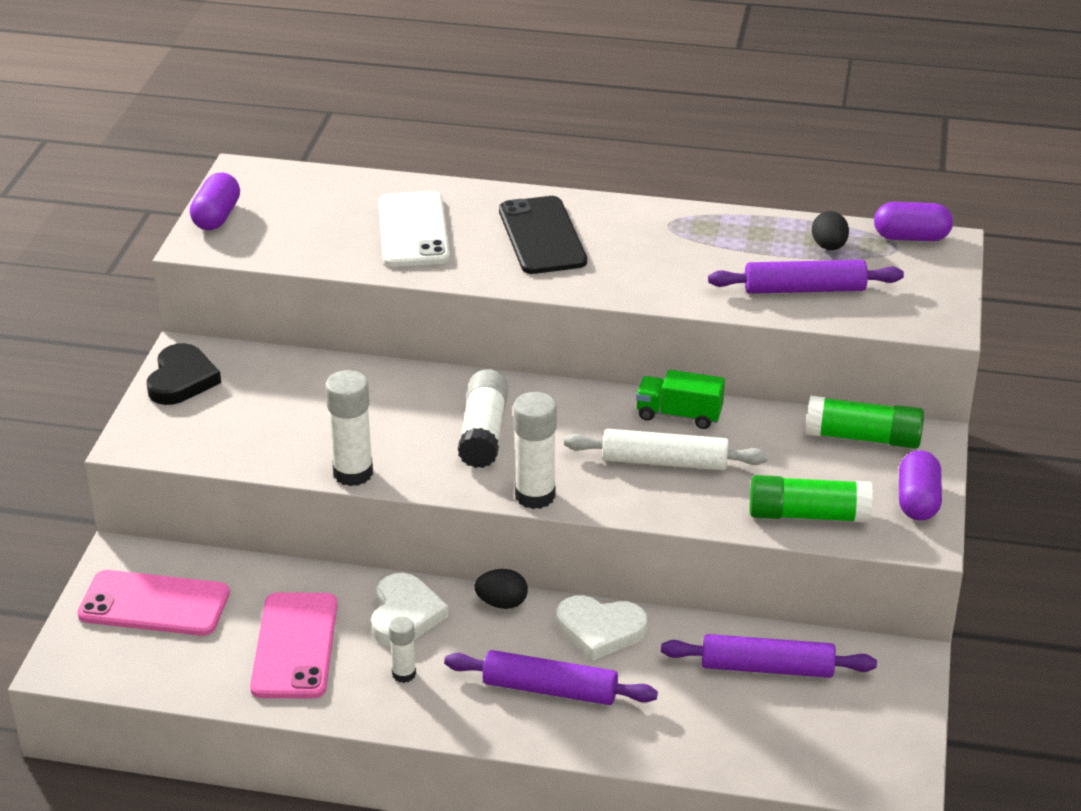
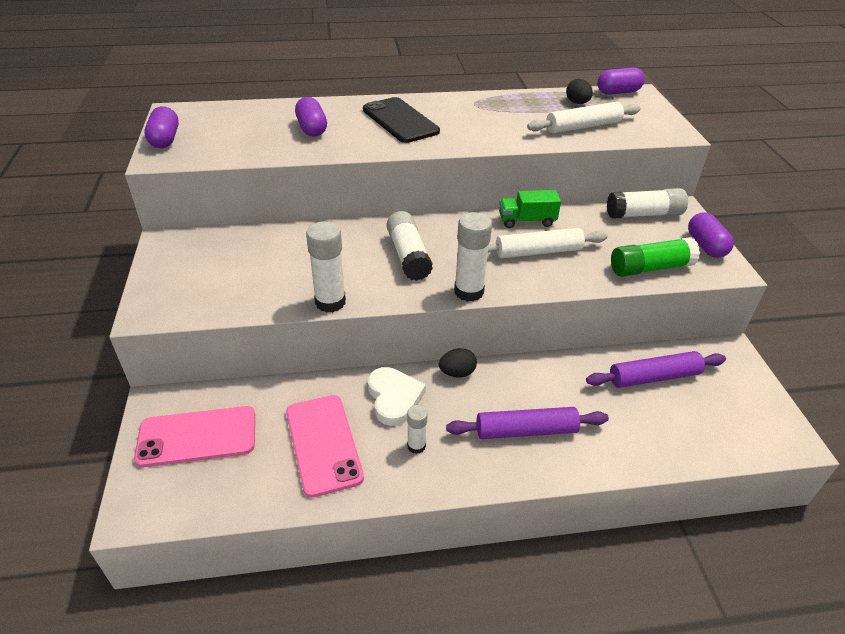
camera: 20 degrees left, 5 degrees up
(182, 380) = (170, 259): black heart -> none
(413, 230) = (312, 129): white phone -> purple capsule
(600, 630) = (533, 377): white heart -> none
(804, 289) = (583, 126): purple rolling pin -> white rolling pin
(863, 437) = (644, 214): green glue stick -> white glue stick

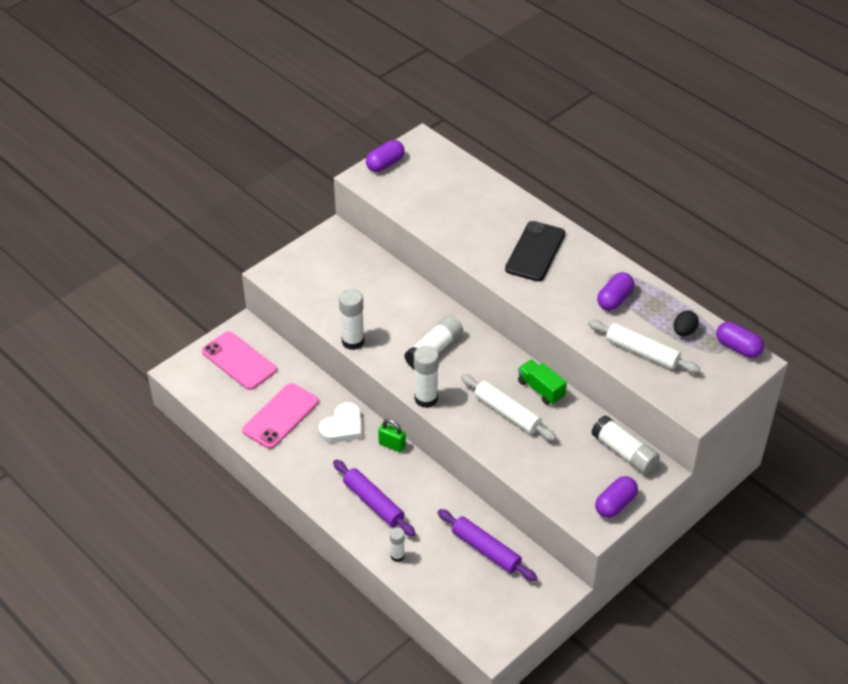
camera: 55 degrees right, 5 degrees up
(312, 129) = (473, 217): purple capsule -> purple capsule (614, 299)
(416, 446) = (315, 457): white glue stick -> white glue stick (397, 556)
(457, 373) = (392, 445): black egg -> green padlock
(650, 268) = (549, 481): green glue stick -> none

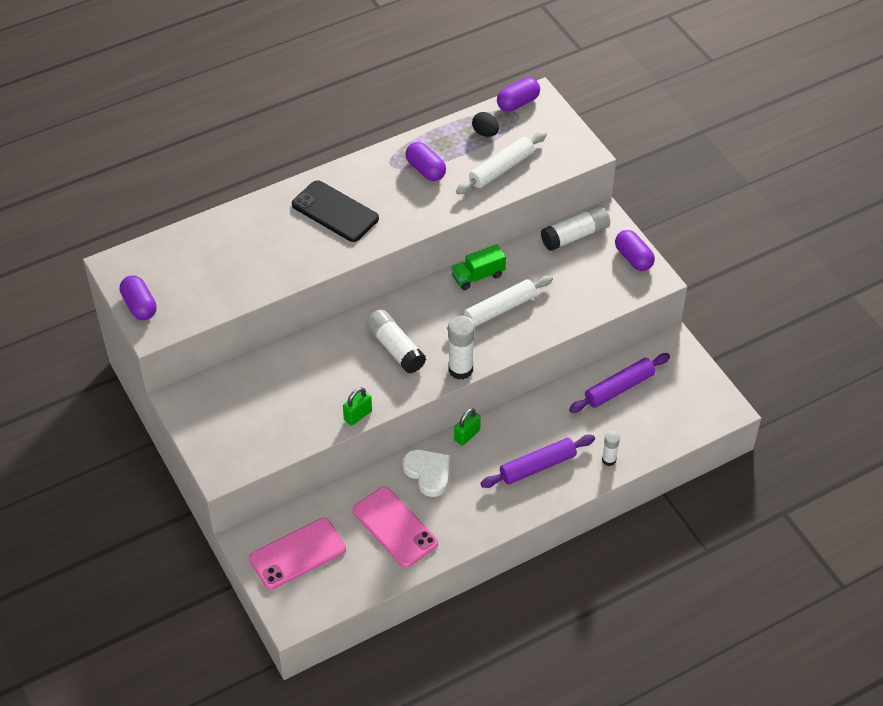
camera: 75 degrees left, 5 degrees up
(353, 341) = (358, 415): white glue stick -> green padlock

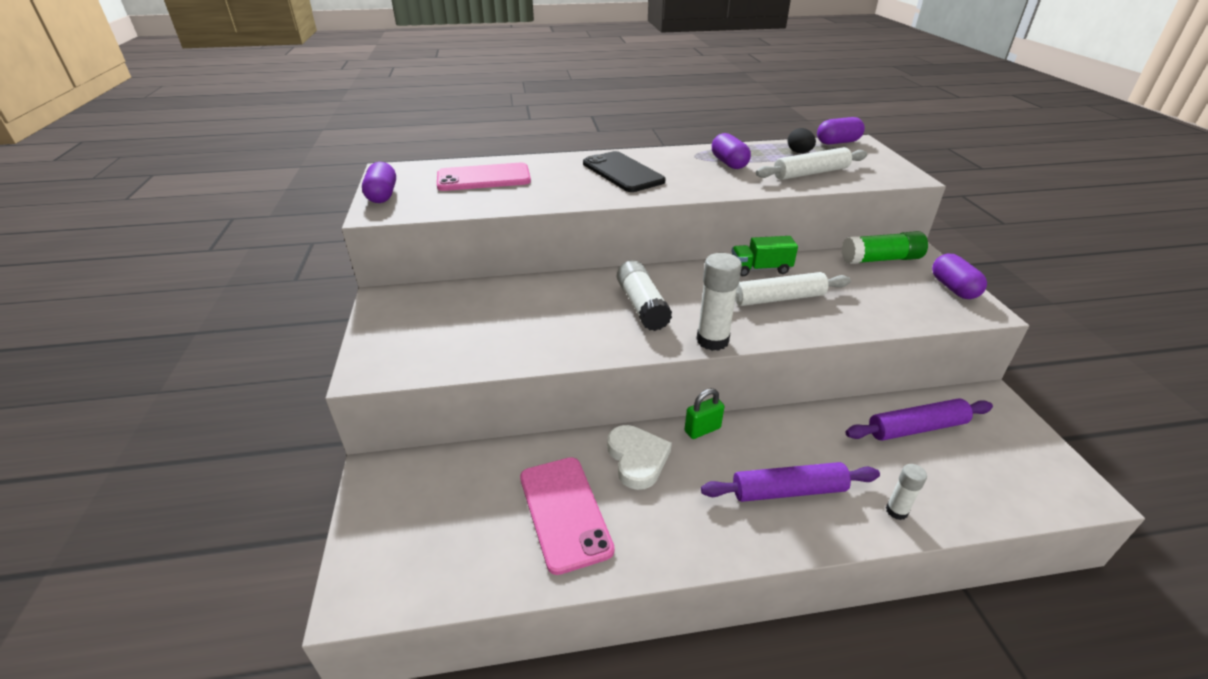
camera: 20 degrees right, 15 degrees down
(297, 554) = (422, 508): pink phone -> pink phone (483, 178)
(358, 415) = (564, 355): green padlock -> none
(575, 235) = (881, 259): white glue stick -> green glue stick

